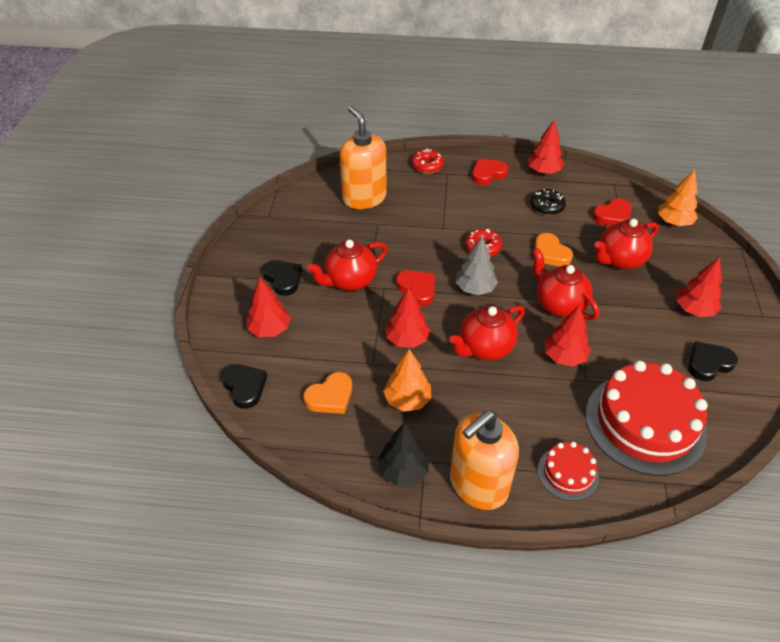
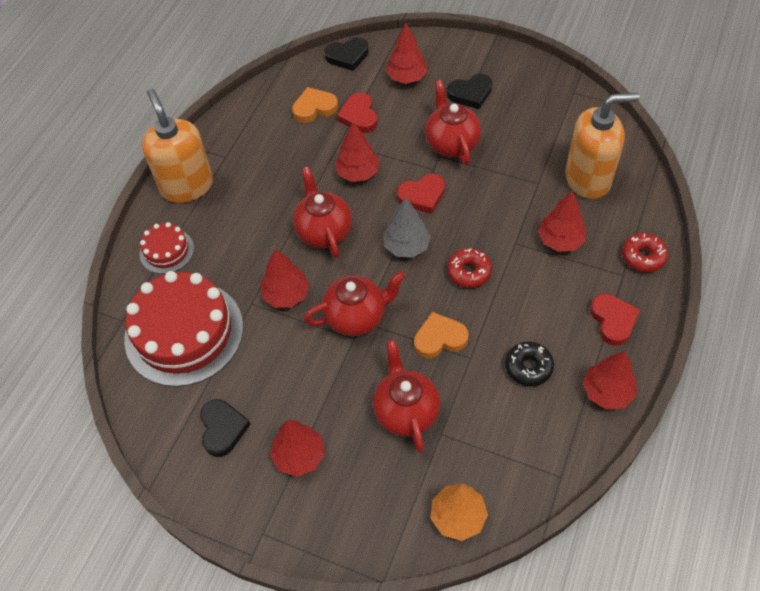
camera: 110 degrees right, 10 degrees up
(330, 397) = (314, 108): orange heart -> orange heart turned 90 degrees clockwise
(403, 471) = (223, 141): black tree -> none
(407, 400) = (289, 158): orange tree -> none
(430, 205) = (560, 240): none -> red tree
(613, 216) = (490, 441): red heart -> red heart (359, 116)

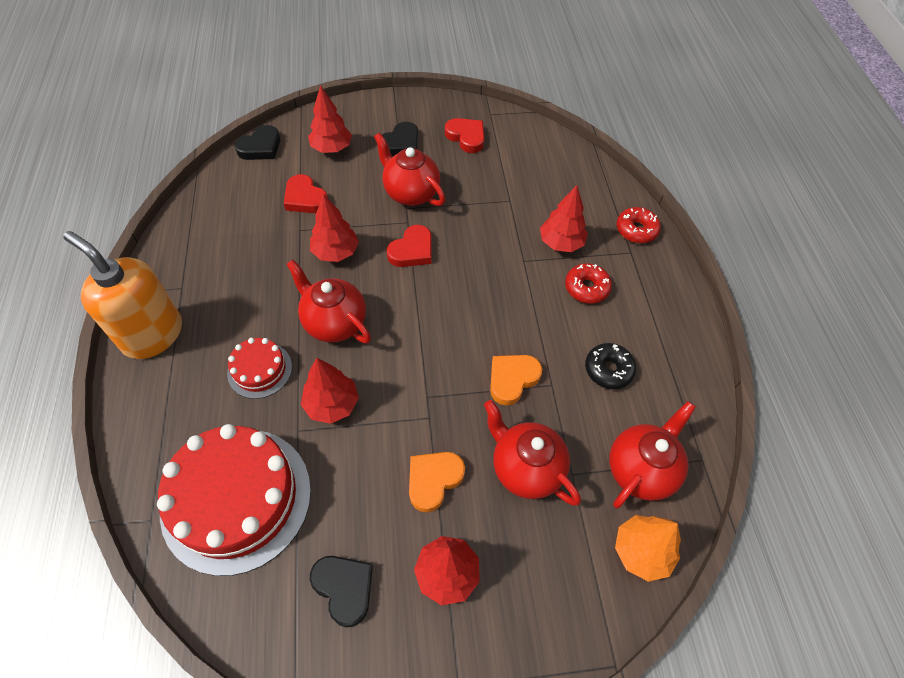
camera: 35 degrees left, 0 degrees up
(166, 251) = (165, 415): red cake -> red cake (260, 370)
(314, 108) = (254, 206): orange heart -> orange heart (433, 480)
(356, 317) = (418, 394): red teapot -> red teapot (641, 469)
(406, 246) = (426, 304): grey tree -> none
(469, 272) = (499, 304): red donut -> red donut (586, 288)
(588, 179) = (549, 182): orange soap dispenser -> none
(607, 392) = (687, 361): red tree -> none
(613, 321) = (650, 295): red heart -> red heart (466, 137)

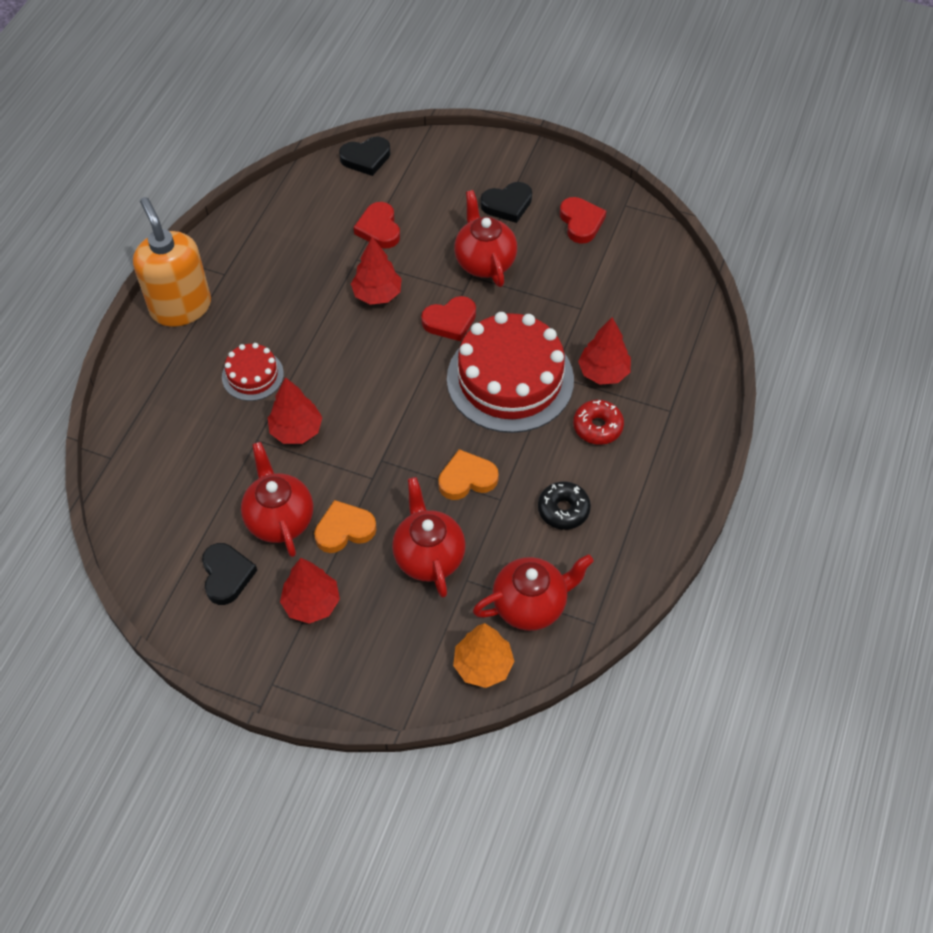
camera: 30 degrees right, 0 degrees up
(236, 498) = (181, 471): red cake -> red cake (510, 379)
(331, 148) = (434, 184): red tree -> none
(334, 323) = (338, 360): red teapot -> red teapot (280, 519)
(636, 230) = (693, 391): red donut -> none

